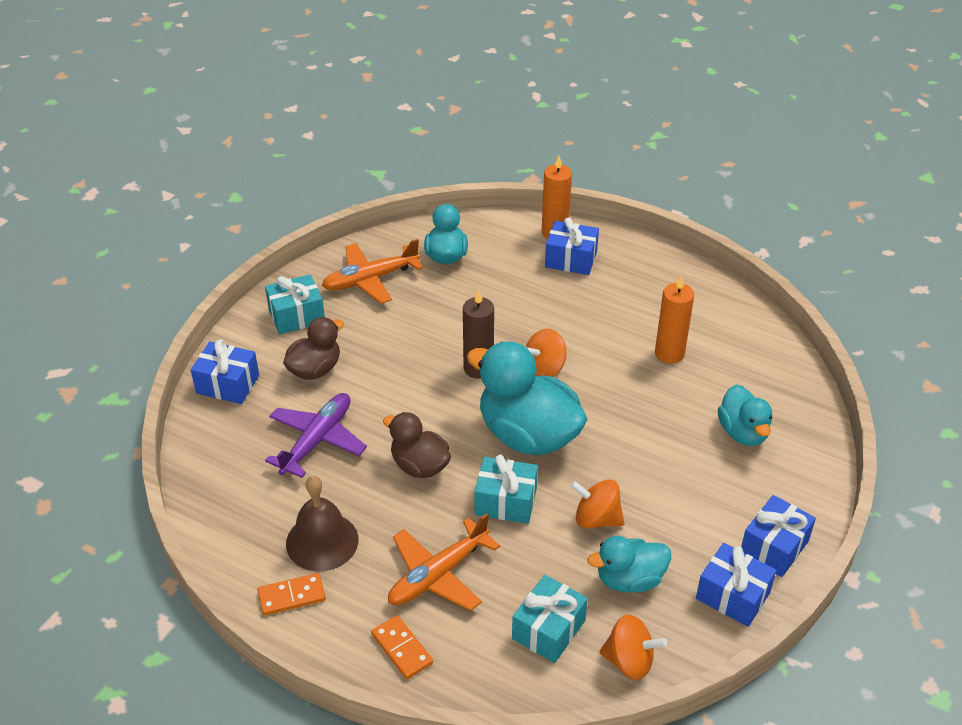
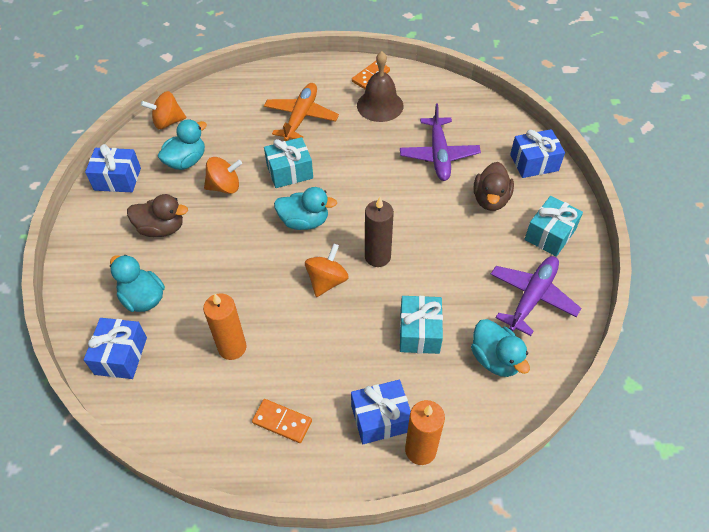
camera: 150 degrees right, 10 degrees up
(370, 279) = (532, 297): orange plane -> purple plane
(402, 649) = (294, 79): orange domino -> orange domino (282, 422)
(419, 466) = (361, 169): brown duck -> brown duck (161, 228)
(528, 435) = (304, 221): turquoise duck -> turquoise duck, size x0.57
(548, 629) = (221, 118): turquoise gift -> turquoise gift (419, 332)
(774, 547) = (97, 220): blue gift -> blue gift (121, 356)

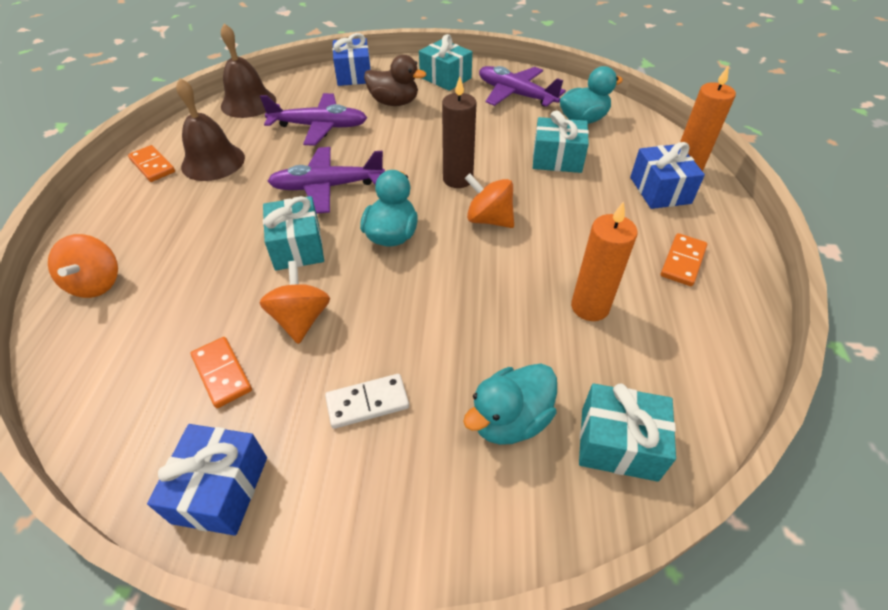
camera: 85 degrees left, 5 degrees down
(121, 356) = (618, 443): blue gift -> turquoise gift
(161, 228) = (367, 402): brown duck -> white domino
(168, 122) = (103, 408): orange spinning top -> orange spinning top (97, 283)
(186, 161) = (222, 373): turquoise duck -> orange domino
(301, 117) = (193, 233): orange plane -> none
(357, 175) = (327, 187): none -> purple plane
(465, 104) = (248, 103): none -> brown bell

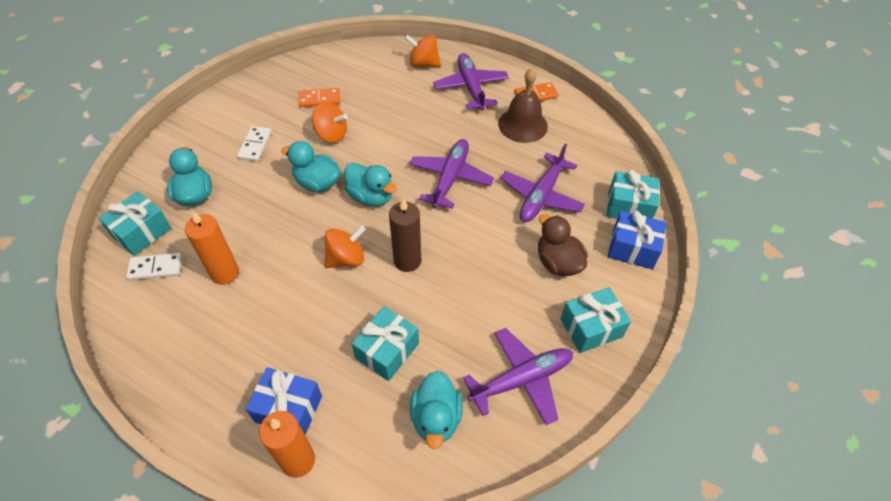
camera: 115 degrees right, 5 degrees up
(148, 219) = (471, 87): none -> purple plane
(221, 489) = (257, 89): blue gift -> none
(248, 103) = (607, 160): brown bell -> none
(297, 247) = (394, 147): turquoise gift -> turquoise gift (629, 207)
(394, 102) = (557, 262): brown duck -> brown duck turned 105 degrees clockwise
(400, 291) = (317, 183): none -> turquoise duck
(646, 382) = (156, 268): none -> white domino
(683, 262) = (209, 360): orange domino -> none

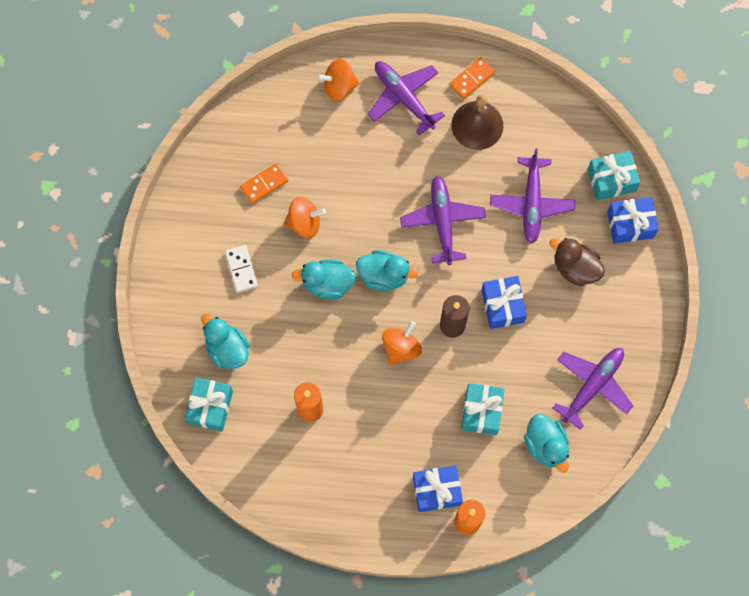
camera: 25 degrees left, 20 degrees up
(156, 268) = (249, 432): white domino -> none
(466, 265) = (502, 306): none -> blue gift
(591, 328) = (625, 317): turquoise gift -> none

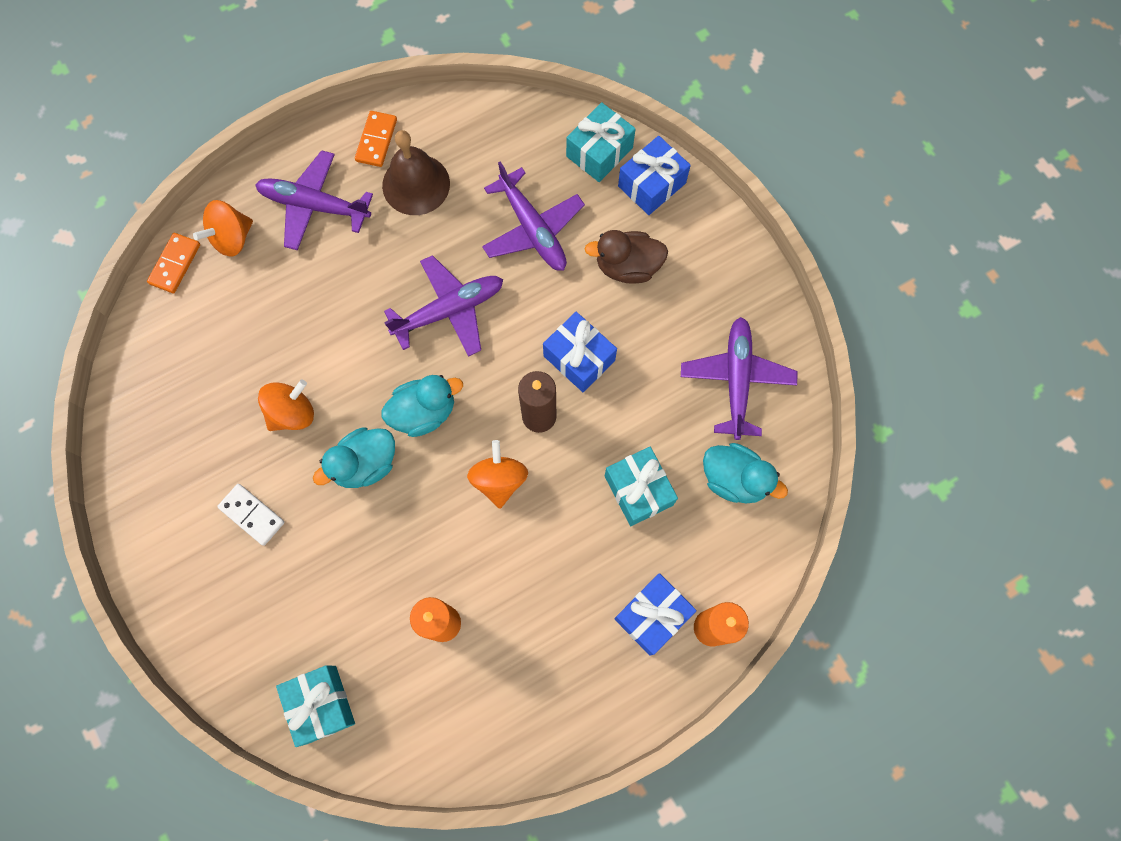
camera: 35 degrees left, 0 degrees up
(227, 349) = (296, 620): turquoise duck -> none
(264, 184) = (215, 400): orange domino -> orange domino (175, 264)
(442, 222) = (449, 310): purple plane -> purple plane turned 105 degrees clockwise

